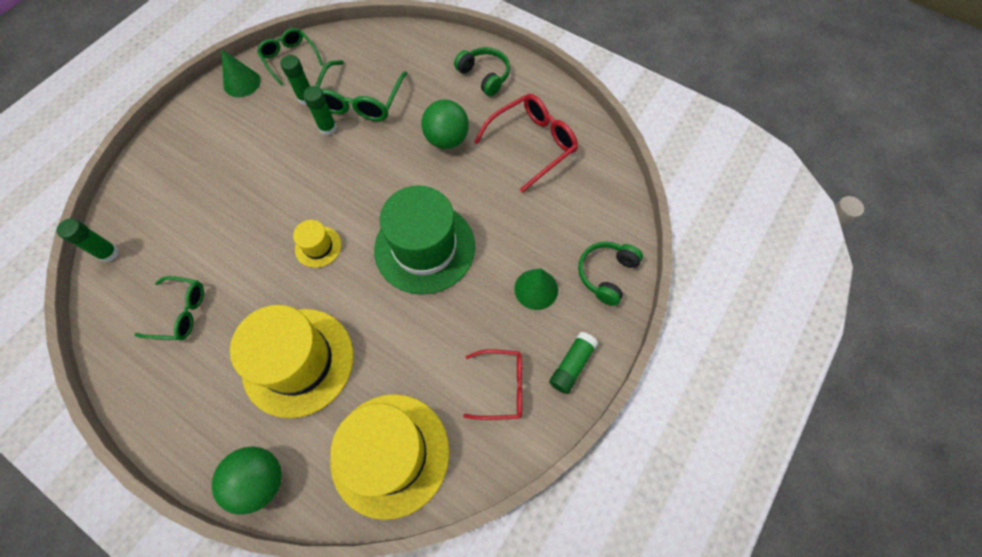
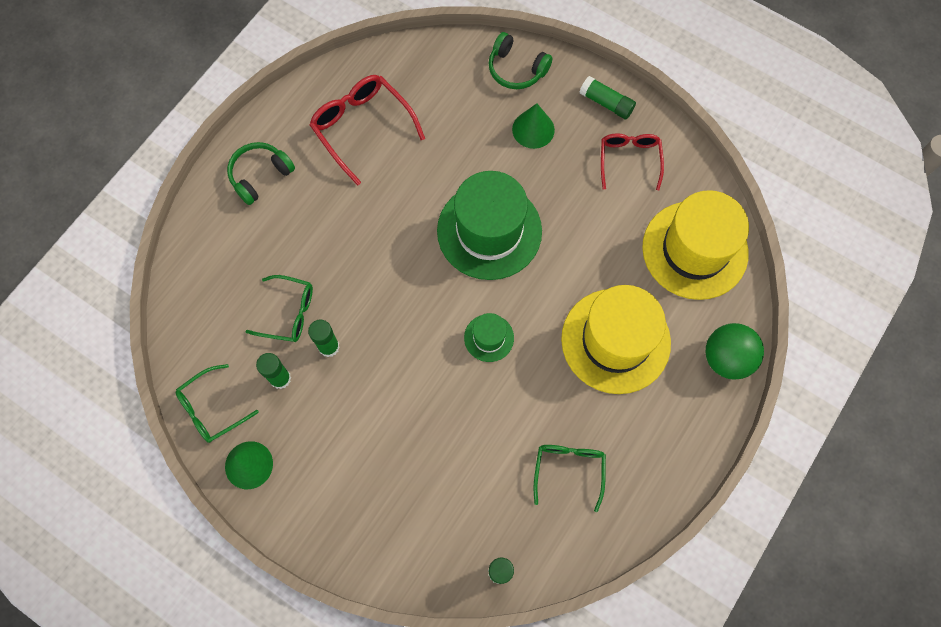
camera: 90 degrees left, 5 degrees up
(318, 247) = (489, 338): yellow hat -> green hat
(360, 100) = (288, 313): green glasses -> green glasses, size x0.66
(447, 139) = (351, 214): green ball -> none

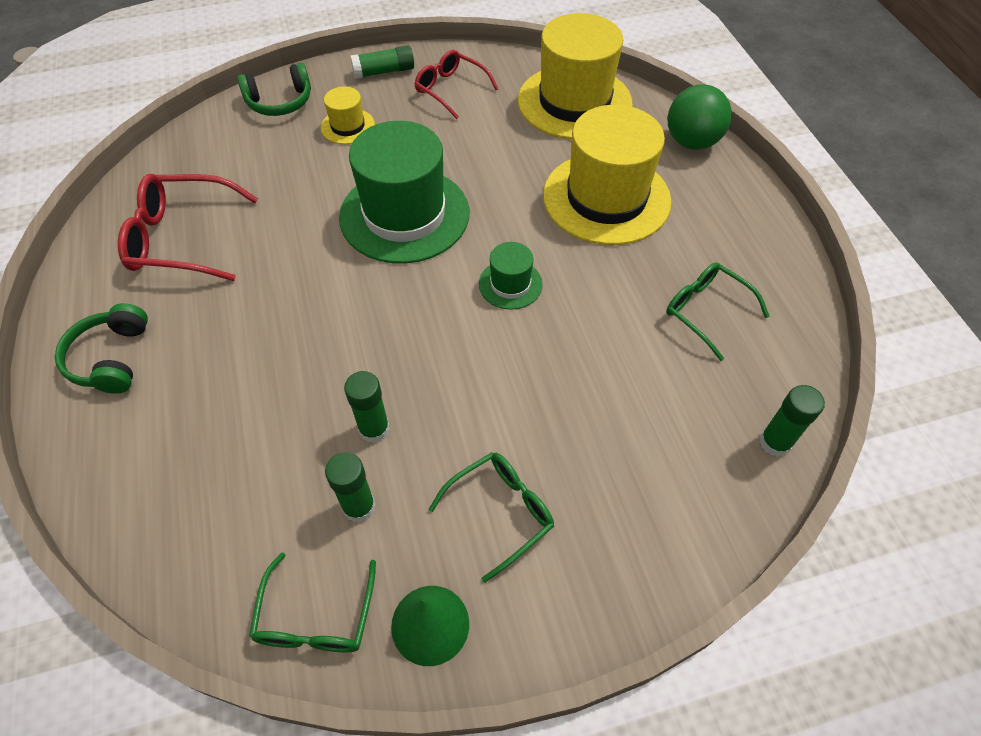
camera: 50 degrees left, 15 degrees down
(288, 313) = (293, 441): green glasses -> green glasses (500, 512)
(533, 129) = (348, 126): green cone -> yellow hat

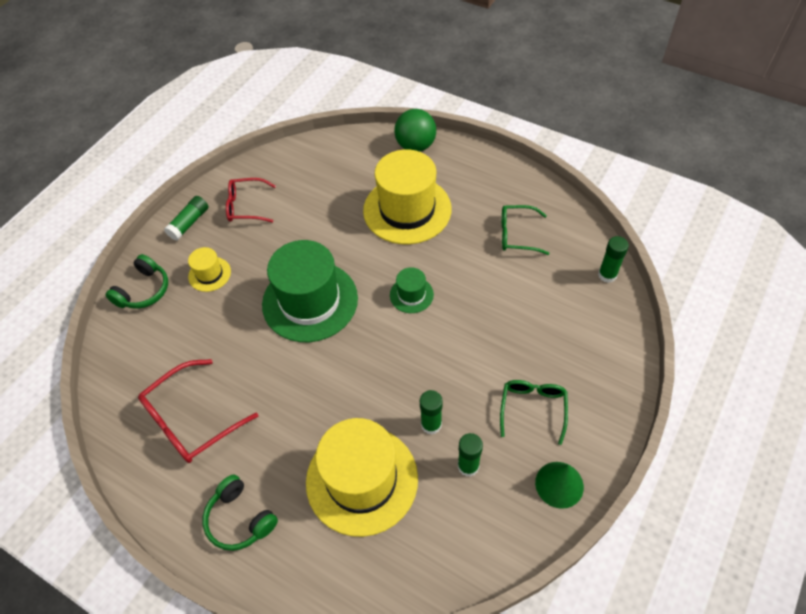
camera: 40 degrees left, 0 degrees up
(316, 617) = (508, 531): green glasses -> none
(574, 102) = (328, 164): yellow hat -> yellow hat (362, 480)

